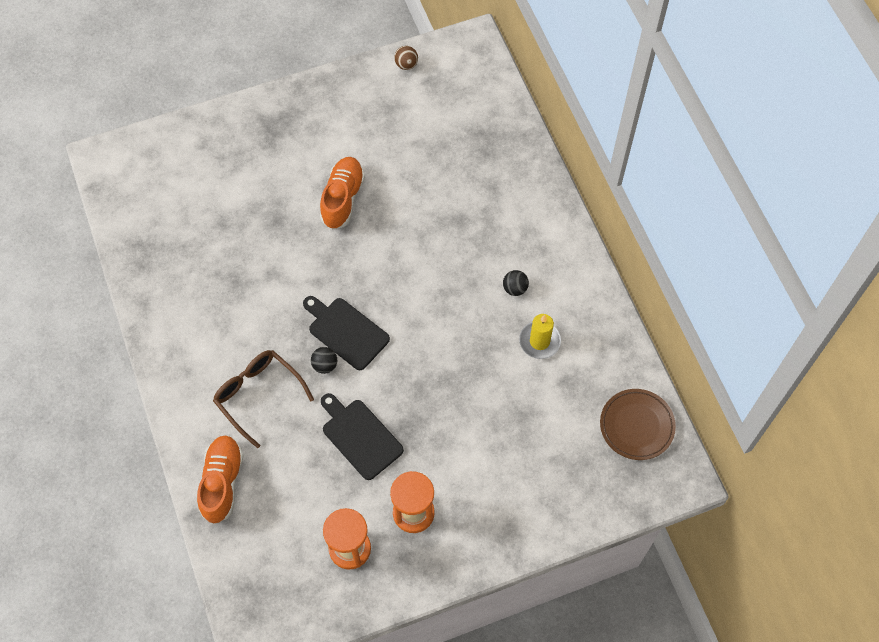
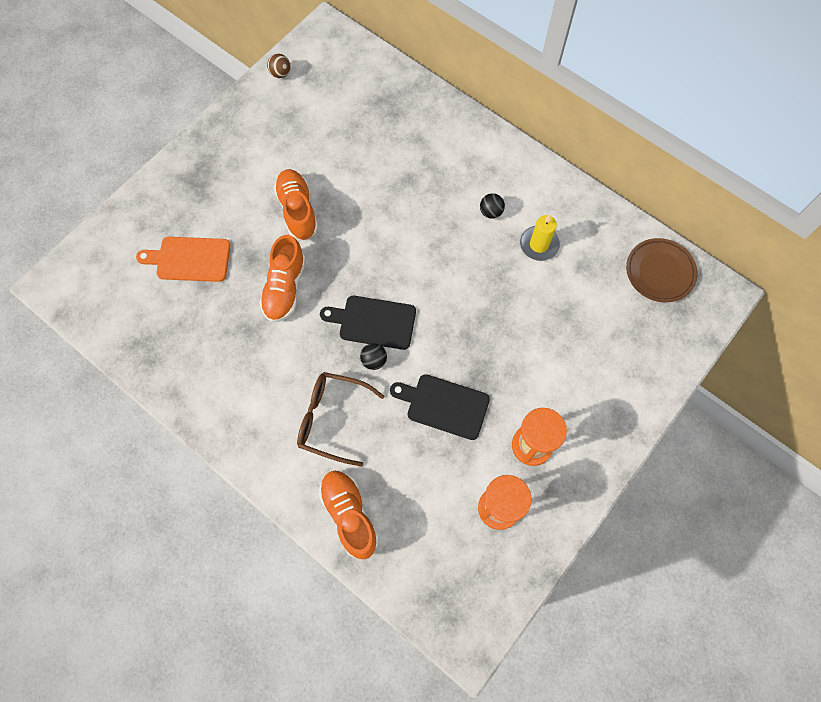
camera: 30 degrees left, 5 degrees up
(225, 195) = (190, 259): none -> orange cutting board
(289, 261) = (285, 288): none -> orange shoe

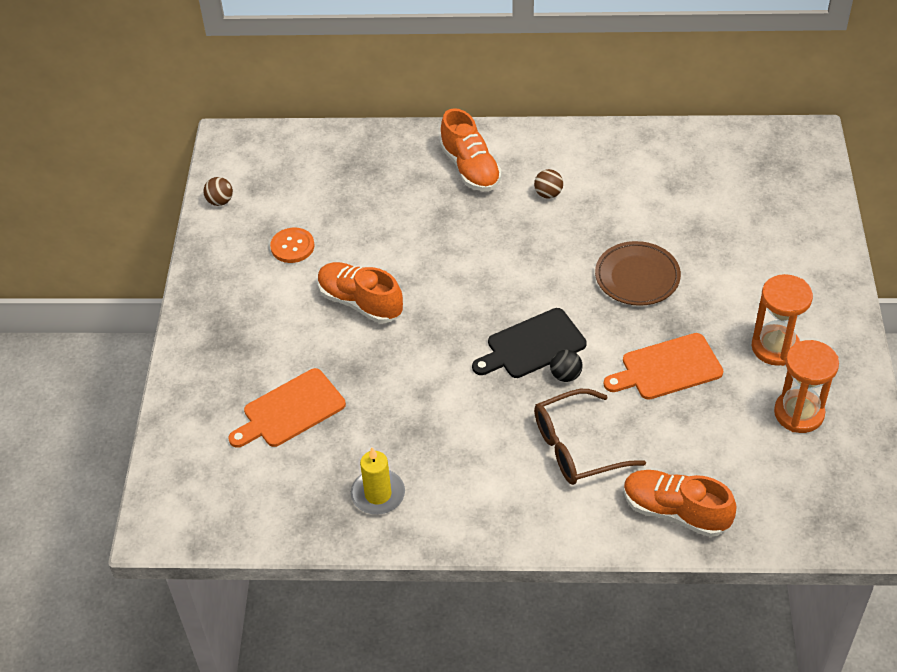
camera: 35 degrees left, 20 degrees down
(285, 288) = (416, 372): orange shoe -> orange shoe (470, 168)
(294, 138) = (292, 246): none -> orange button
(444, 405) = (667, 368): black cutting board -> orange cutting board
(491, 212) = (548, 194): black ball -> brown ball
(539, 244) = (618, 193): yellow candle -> yellow candle (378, 494)
(659, 272) = (742, 151): brown plate -> brown plate (637, 277)

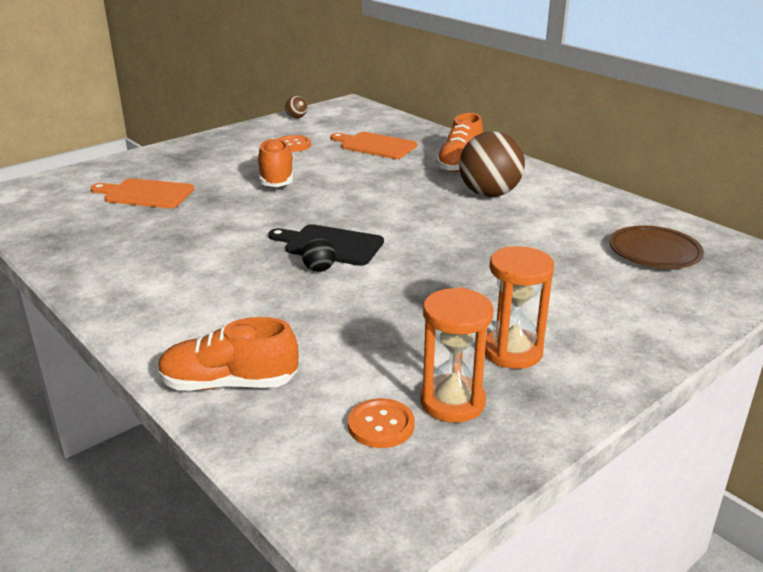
camera: 45 degrees right, 20 degrees down
(378, 494) = (98, 248): yellow candle -> none
(548, 194) = (489, 194): brown ball -> brown ball, size x2.28
(576, 447) = (246, 304): brown glasses -> none
(637, 277) = (473, 256): brown plate -> brown plate (654, 252)
(667, 368) = (397, 309): orange cutting board -> orange cutting board (375, 146)
(675, 512) = (229, 384): orange shoe -> orange shoe turned 75 degrees counterclockwise
(790, 462) = (381, 425): none -> orange button

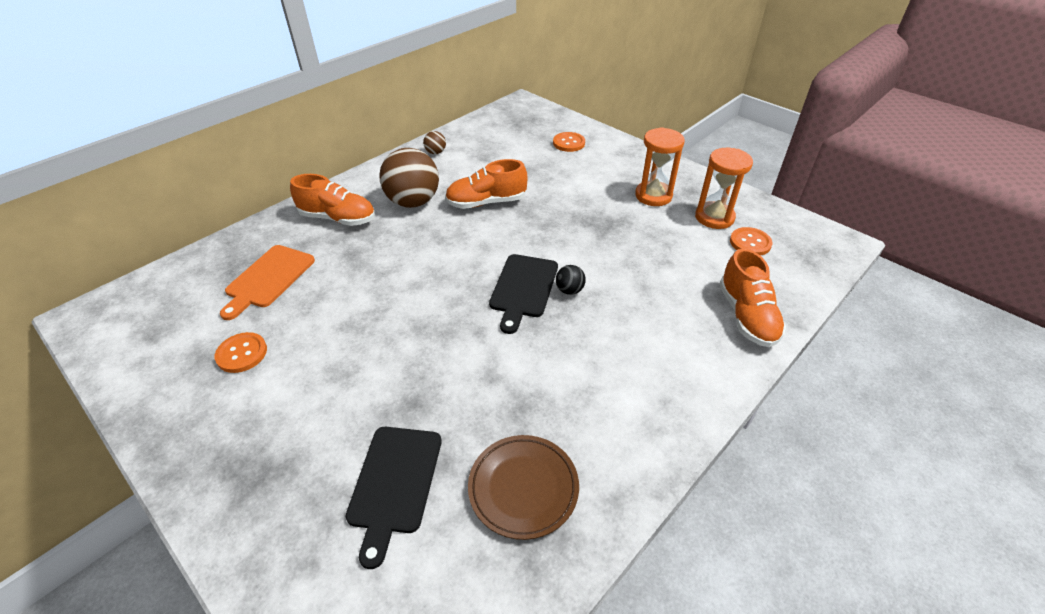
camera: 95 degrees left, 15 degrees up
(146, 194) = (394, 483): orange cutting board -> black cutting board
(276, 178) = (356, 352): orange shoe -> orange shoe (486, 202)
(296, 117) = (122, 366): brown ball -> brown ball (435, 152)
(654, 252) = (513, 139): brown plate -> brown plate (523, 488)
(657, 294) = (569, 143): none -> orange button

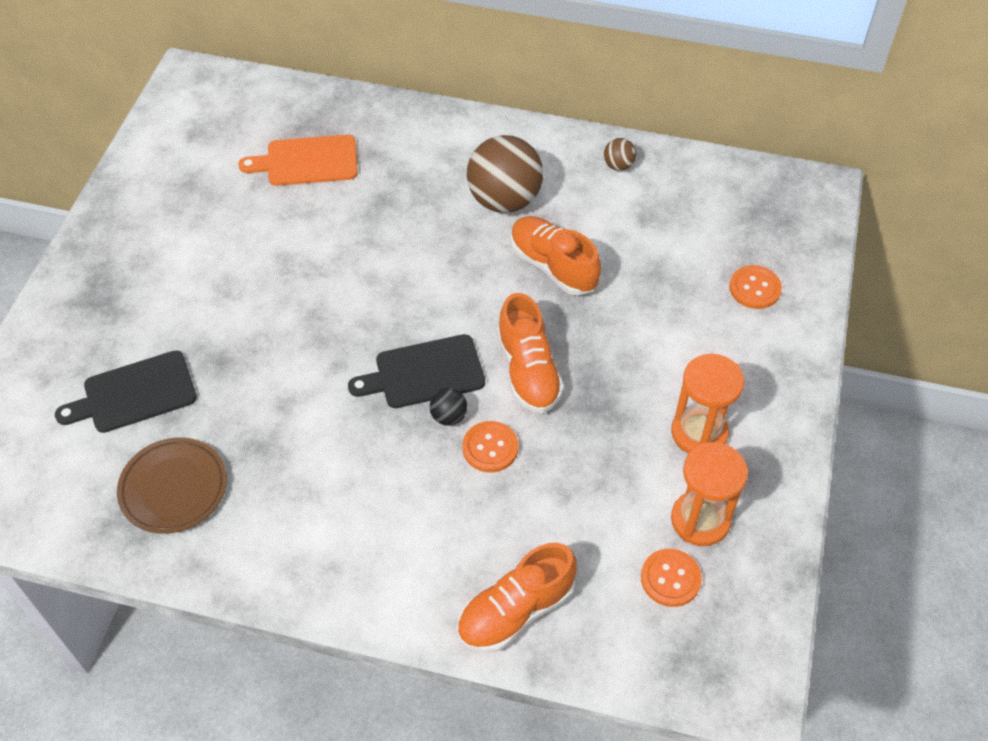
camera: 60 degrees right, 10 degrees up
(242, 353) = (208, 206): orange button -> orange button (490, 448)
(338, 218) = (430, 155): orange shoe -> orange shoe (528, 371)

